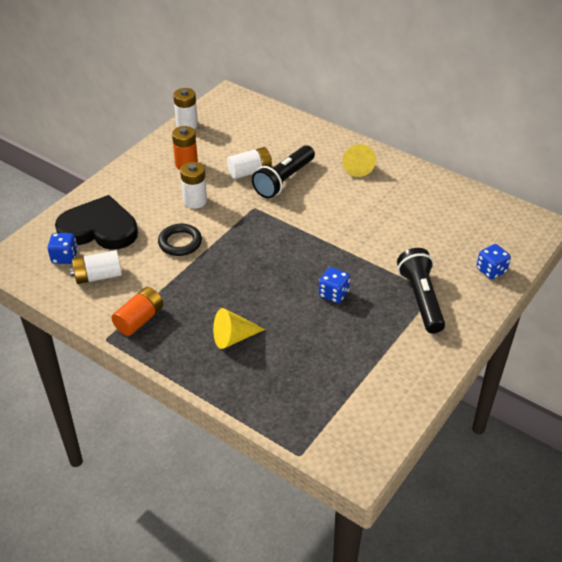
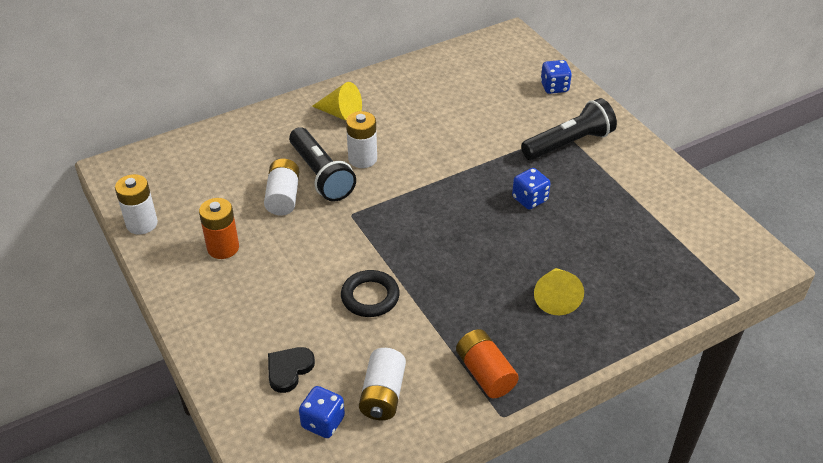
camera: 65 degrees left, 0 degrees up
(99, 228) = (289, 370): black heart -> black heart, size x0.46
(195, 201) = (302, 261): white battery -> white battery (362, 159)
(421, 299) = (568, 143): black flashlight -> black flashlight turned 135 degrees clockwise

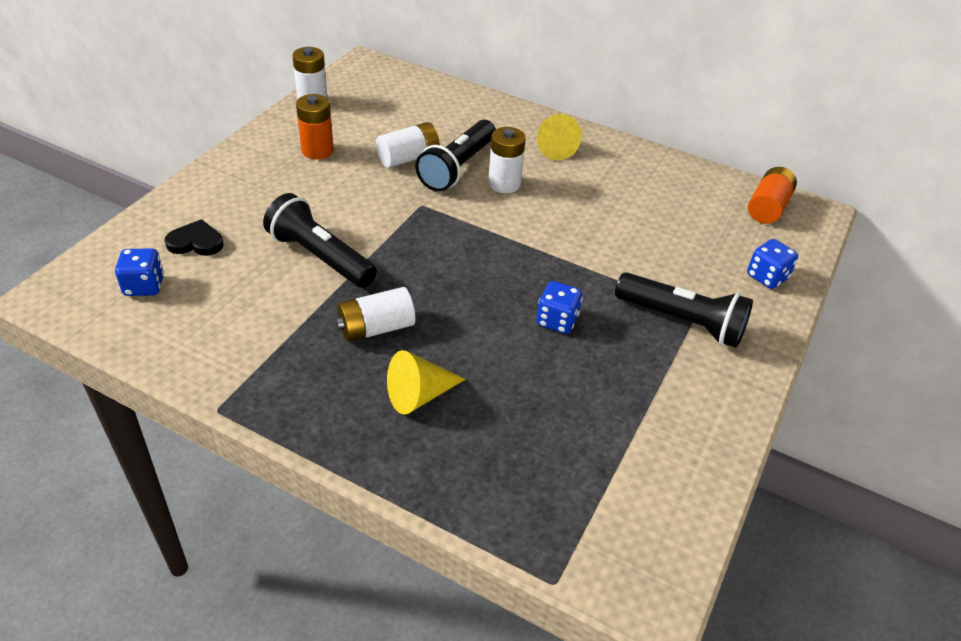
camera: 55 degrees right, 0 degrees up
(370, 297) = (320, 257): black ring -> black flashlight
(383, 395) = (198, 312): white battery -> white battery (376, 328)
(485, 373) = (269, 375): orange battery -> orange battery (767, 207)

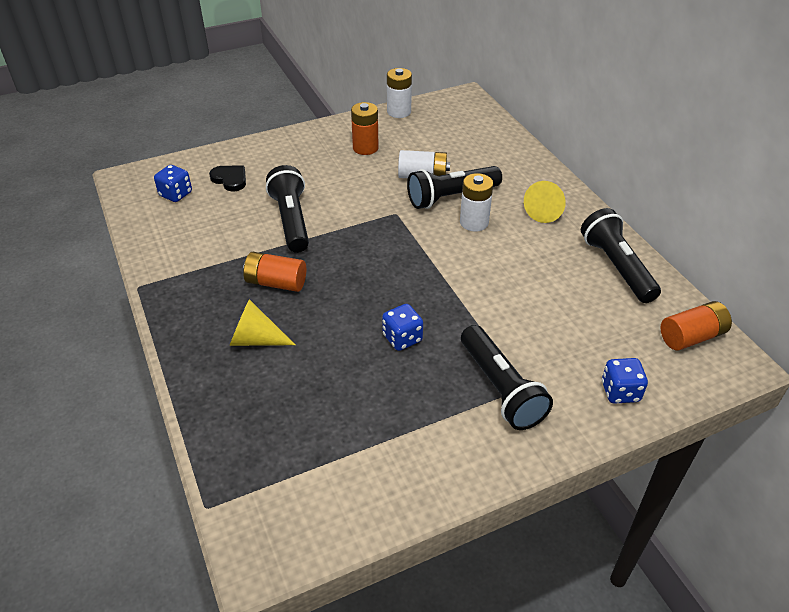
camera: 40 degrees right, 0 degrees up
(376, 328) = (276, 283): white battery -> orange battery
(659, 174) = (616, 267): none -> black flashlight

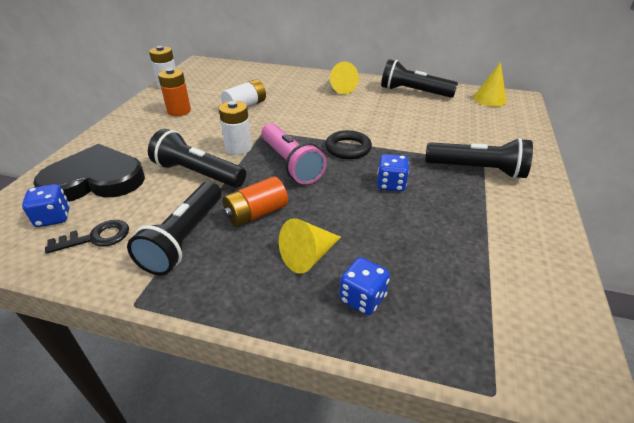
camera: 50 degrees left, 5 degrees down
(176, 227) = (96, 237): none -> black key
(230, 179) = (95, 180): black heart -> black heart, size x2.16
(363, 260) = (290, 163): none -> pink flashlight
(431, 280) = (348, 148): none -> black ring
(451, 197) = (281, 107): black flashlight -> black flashlight (185, 238)
(474, 222) = (316, 111): white battery -> white battery (238, 148)
(620, 392) = (514, 135): blue dice -> blue dice (362, 298)
(691, 336) = (489, 99): orange battery -> yellow cone

